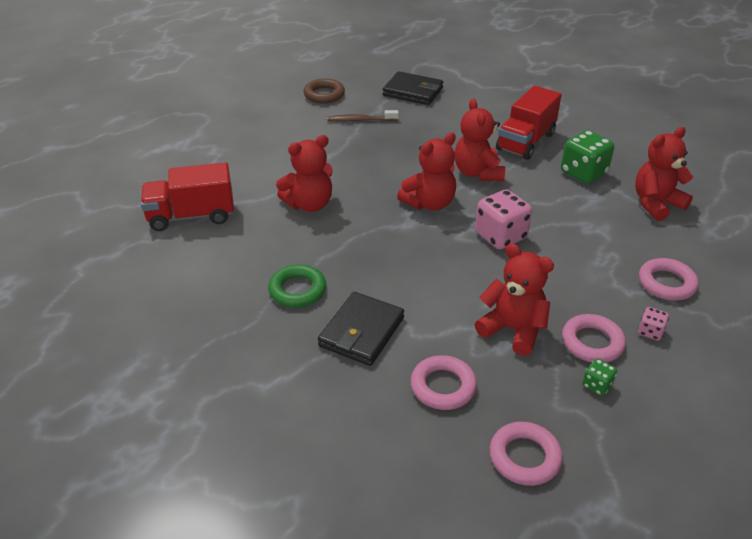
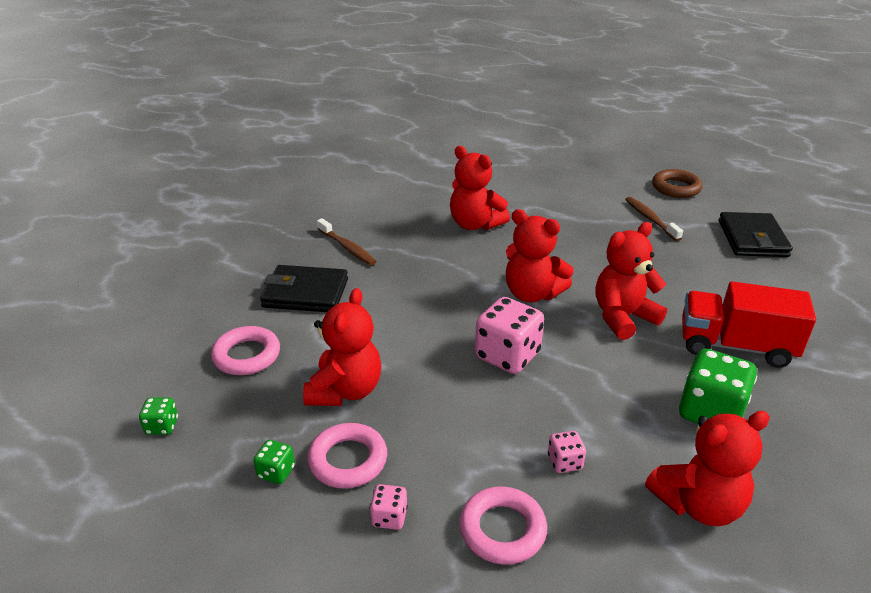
camera: 70 degrees right, 5 degrees down
(191, 216) = (417, 176): red truck -> none
(297, 290) = (347, 247): green ring -> brown toothbrush
(524, 457) = (162, 426): pink ring -> green dice
(614, 242) = (564, 462): none -> pink dice
(656, 204) = (698, 504): red teddy bear -> red teddy bear turned 120 degrees clockwise

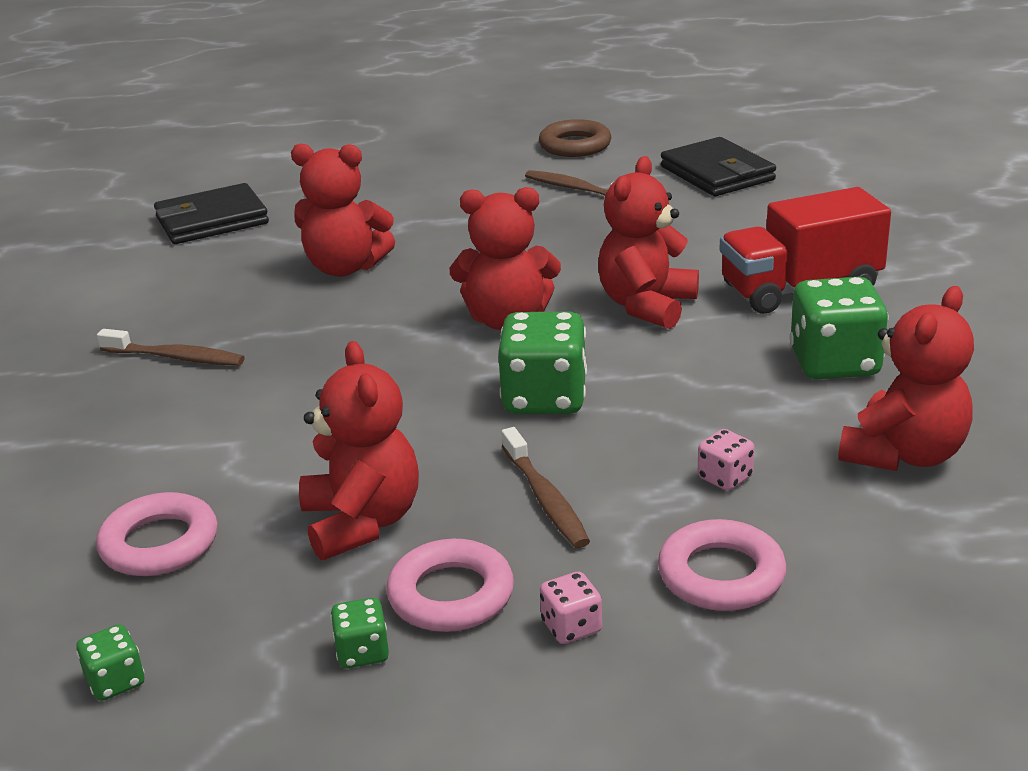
camera: 30 degrees left, 5 degrees down
(305, 293) = (170, 435): black wallet -> black wallet (212, 220)
(450, 423) = (545, 498): none -> brown toothbrush
(507, 356) = (544, 398): pink dice -> green dice

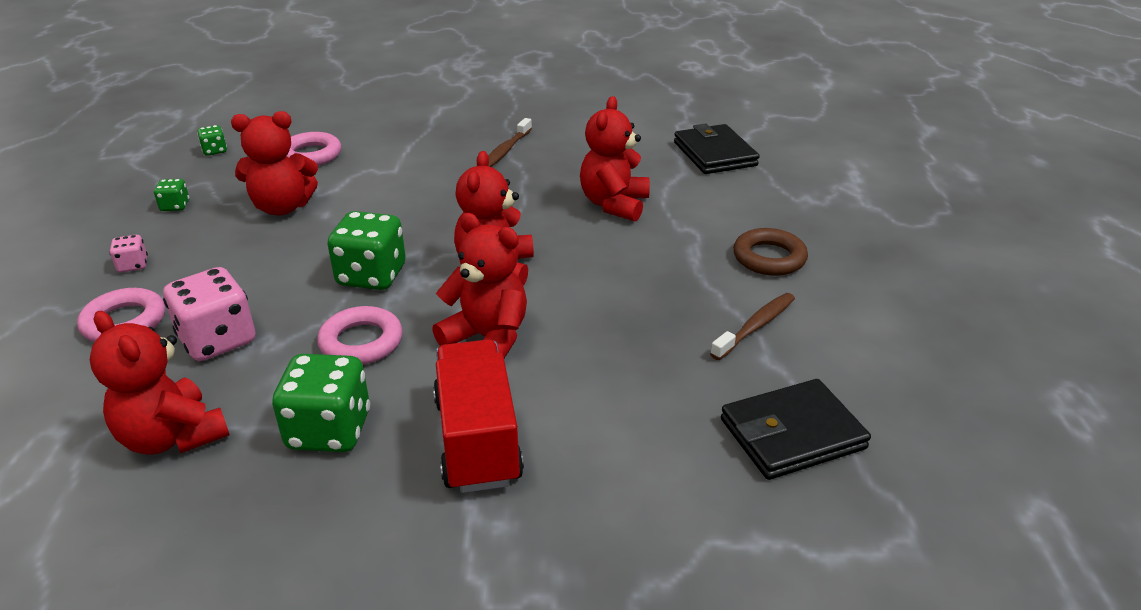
camera: 95 degrees right, 5 degrees up
(451, 595) = (195, 231): pink ring -> pink ring (361, 342)
(545, 498) = (255, 267): brown toothbrush -> none
(575, 145) = (882, 337): brown ring -> brown ring (769, 258)
(725, 478) = (218, 340): pink dice -> pink dice, size x2.06

